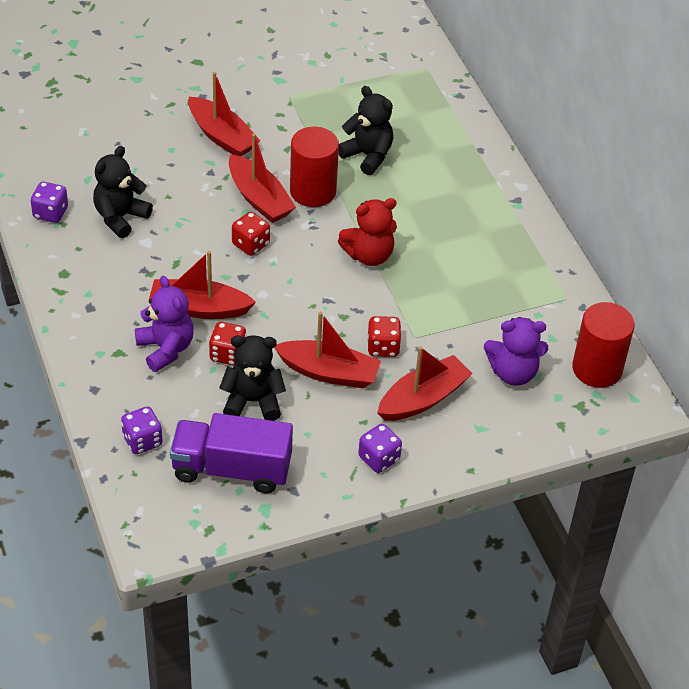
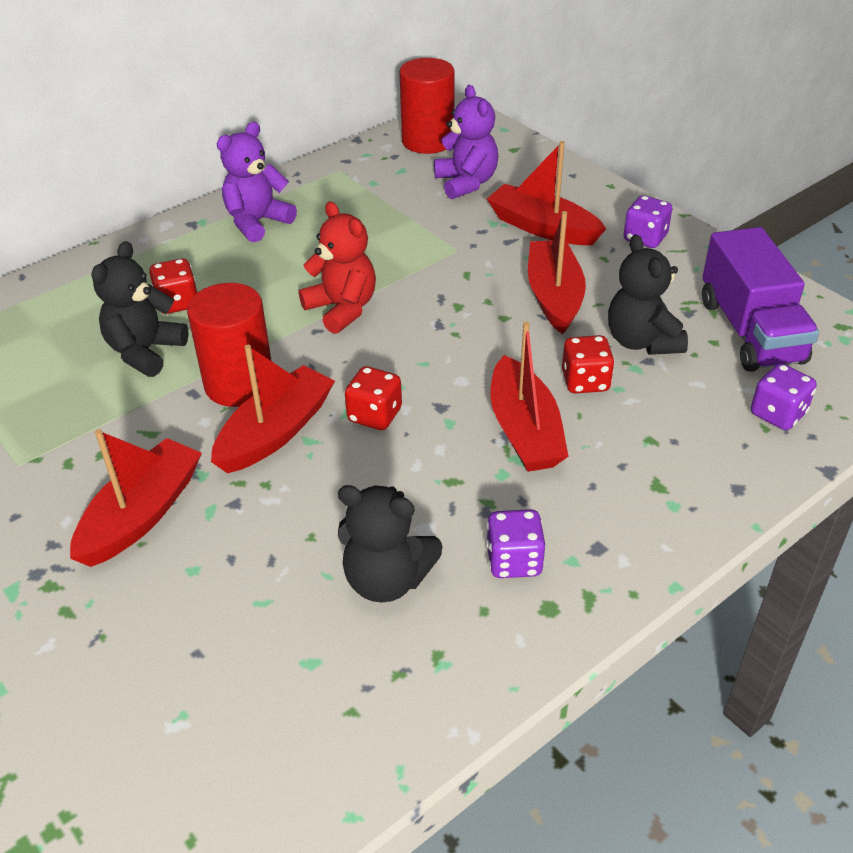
camera: 105 degrees left, 5 degrees down
(50, 213) = (421, 683): purple dice -> purple dice (514, 561)
(165, 349) = (617, 440): purple teddy bear -> purple teddy bear (257, 222)
(383, 347) = (488, 267): red dice -> red dice (178, 303)

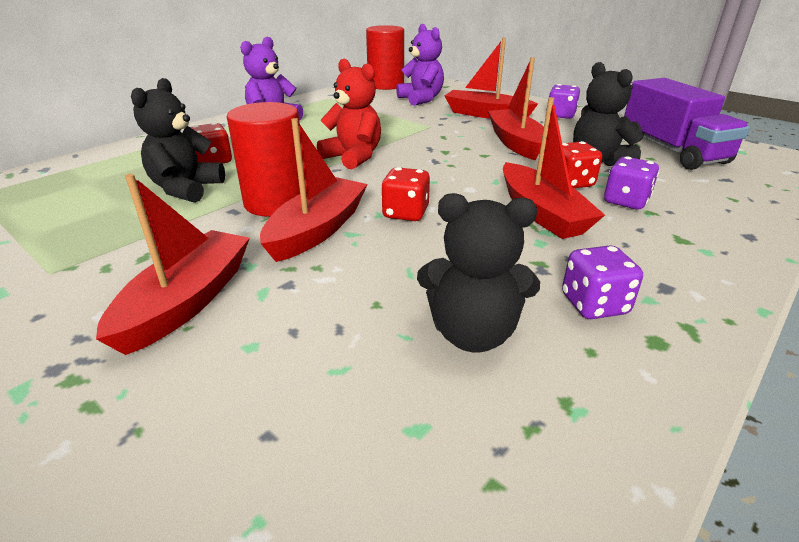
camera: 10 degrees left, 10 degrees down
(778, 414) = (736, 190): purple dice -> purple dice (625, 201)

